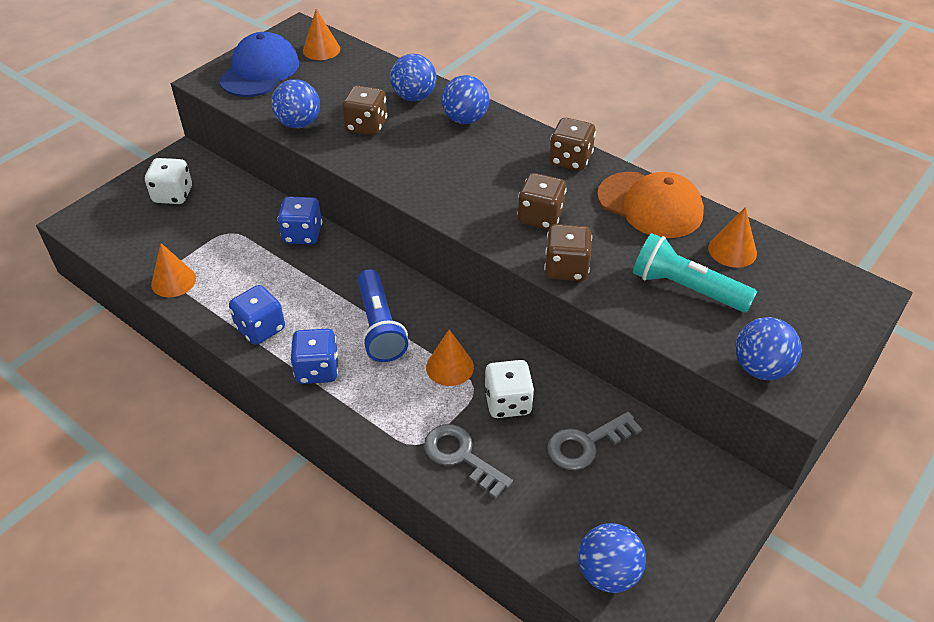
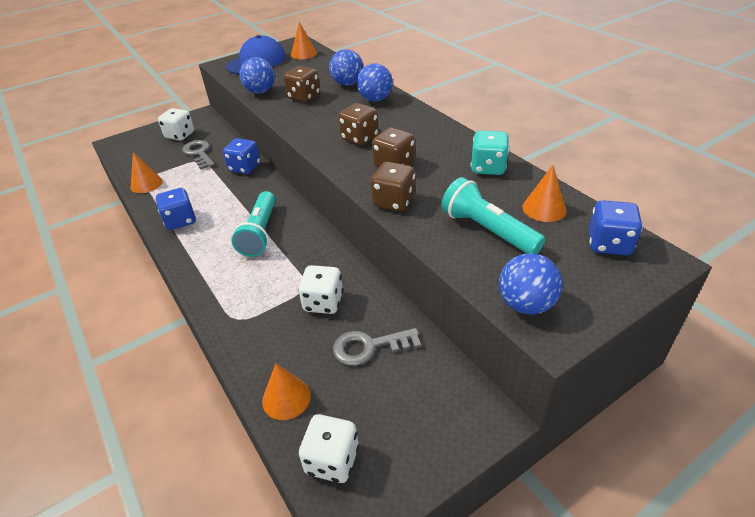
camera: 20 degrees right, 5 degrees down
(317, 370) = (200, 254): blue dice -> blue dice (609, 244)
(379, 327) = (260, 233): blue flashlight -> turquoise flashlight
(450, 367) = (294, 268): orange cone -> orange cone (286, 398)
(461, 456) = (264, 335): grey key -> grey key (199, 153)
(570, 160) = (439, 131): brown dice -> brown dice (359, 138)
(608, 573) = (332, 460): blue ball -> white dice
(650, 205) = (488, 167): orange cap -> turquoise dice

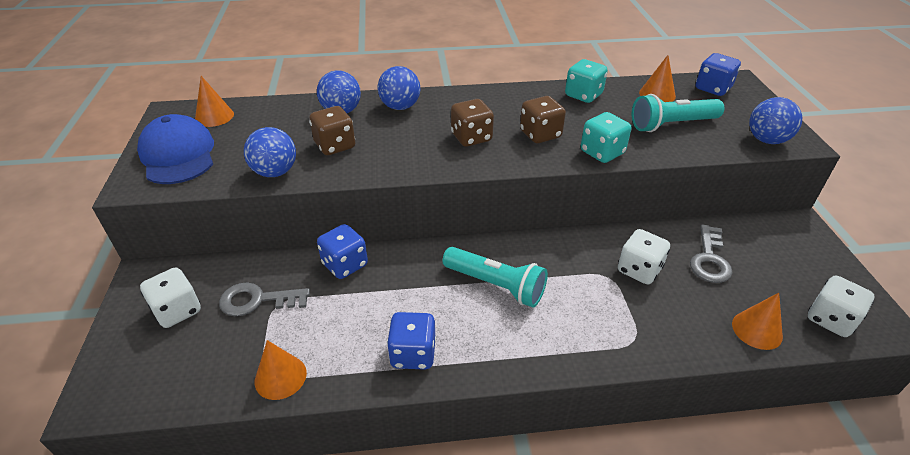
camera: 65 degrees left, 0 degrees up
(394, 201) = (602, 152): brown dice -> turquoise dice

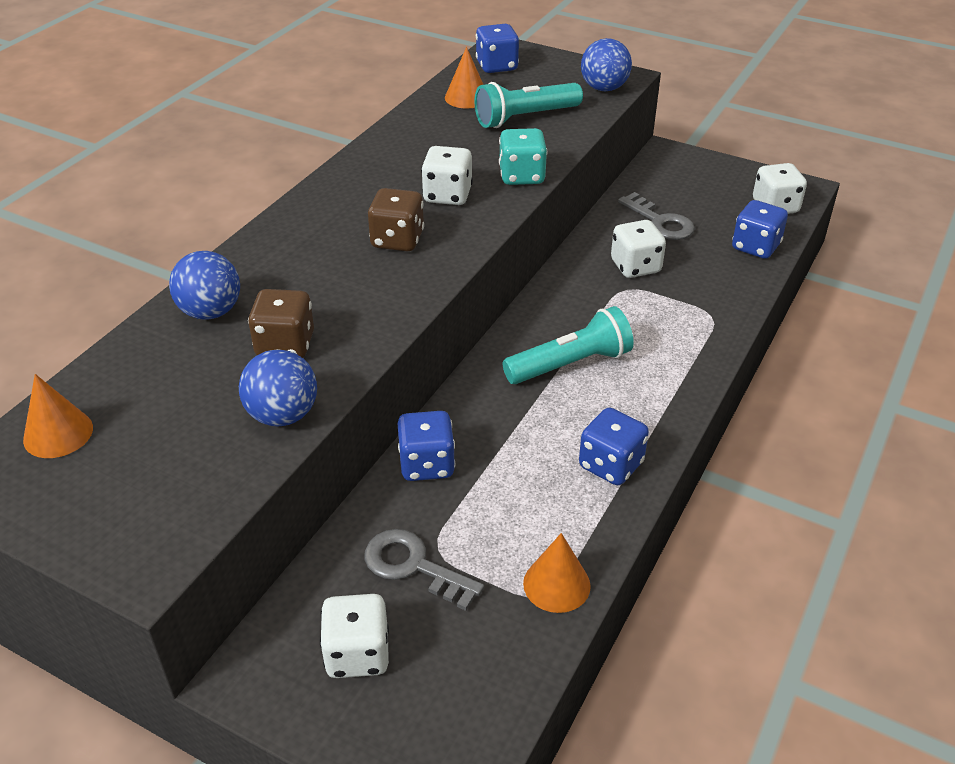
camera: 55 degrees left, 0 degrees up
(178, 155) = (121, 499): blue cap -> none
(257, 300) = (413, 566): grey key -> grey key turned 90 degrees clockwise
(400, 107) = (265, 262): blue ball -> none
(540, 134) = (447, 195): brown dice -> white dice
(583, 95) = (411, 136): turquoise dice -> none
(671, 125) = (525, 118): turquoise flashlight -> turquoise flashlight turned 45 degrees clockwise
(757, 330) = (755, 247): orange cone -> blue dice

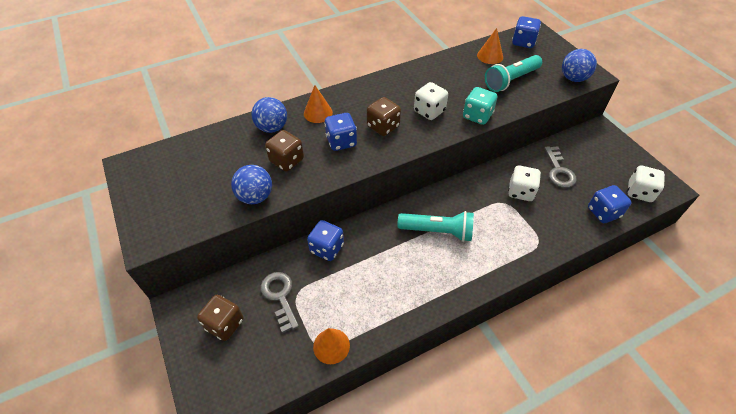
camera: 35 degrees right, 10 degrees up
(58, 433) = (170, 159): orange cone -> orange cone (318, 113)
(357, 654) = (225, 324): white dice -> brown dice
(525, 118) = (510, 80): turquoise flashlight -> turquoise flashlight turned 45 degrees counterclockwise
(610, 465) = (410, 298): blue dice -> blue dice (341, 142)

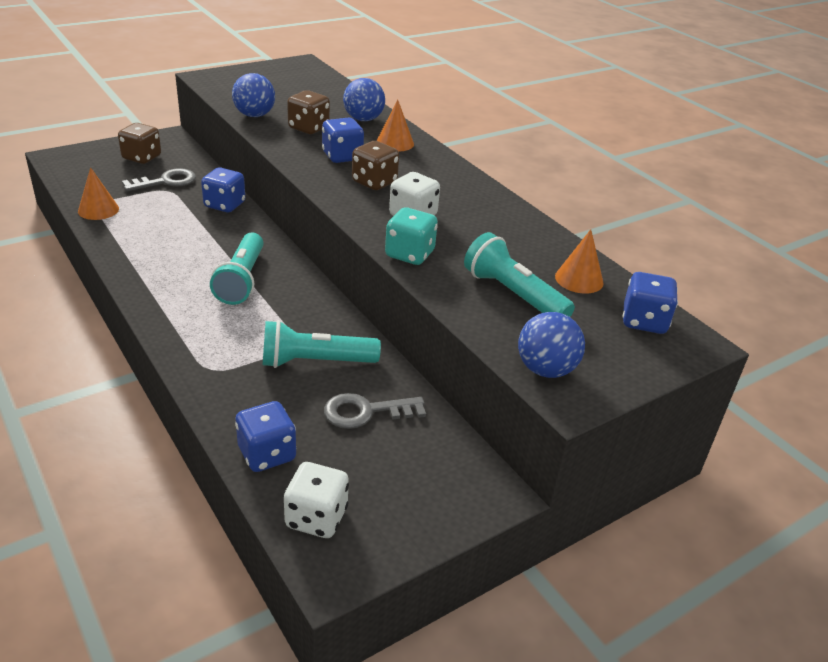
camera: 80 degrees right, 15 degrees down
(520, 192) = (315, 361): white dice -> turquoise flashlight

